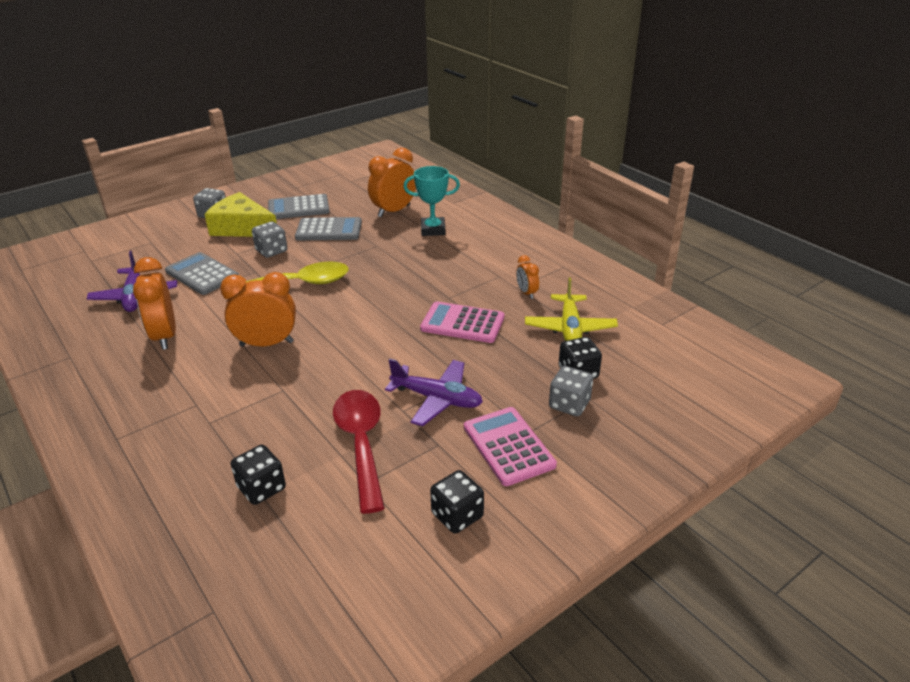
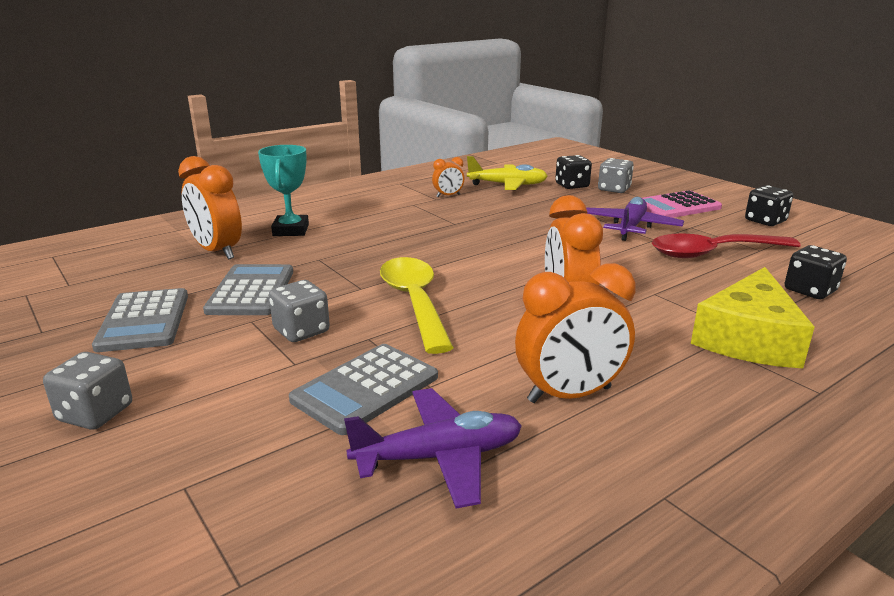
camera: 90 degrees left, 10 degrees down
(242, 228) = (189, 369): yellow cheese -> yellow cheese (749, 338)
(462, 323) = (504, 218): pink calculator -> none

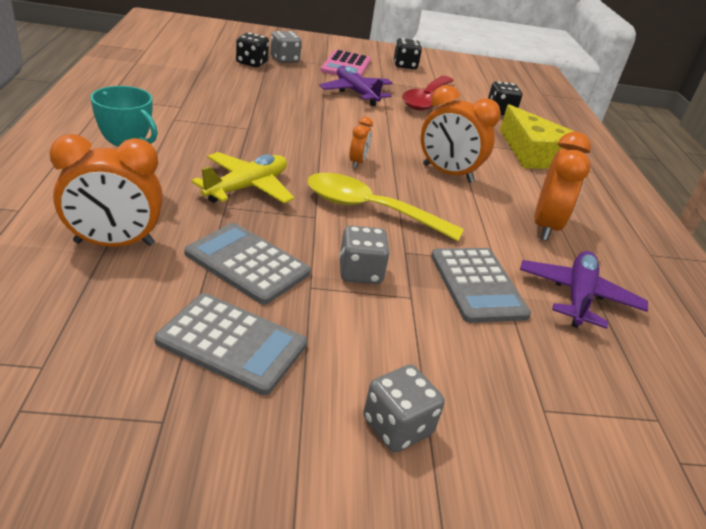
camera: 60 degrees left, 10 degrees up
(448, 196) = (183, 100): orange clock -> orange clock (357, 162)
(507, 185) = (206, 75): yellow plane -> yellow plane (247, 187)

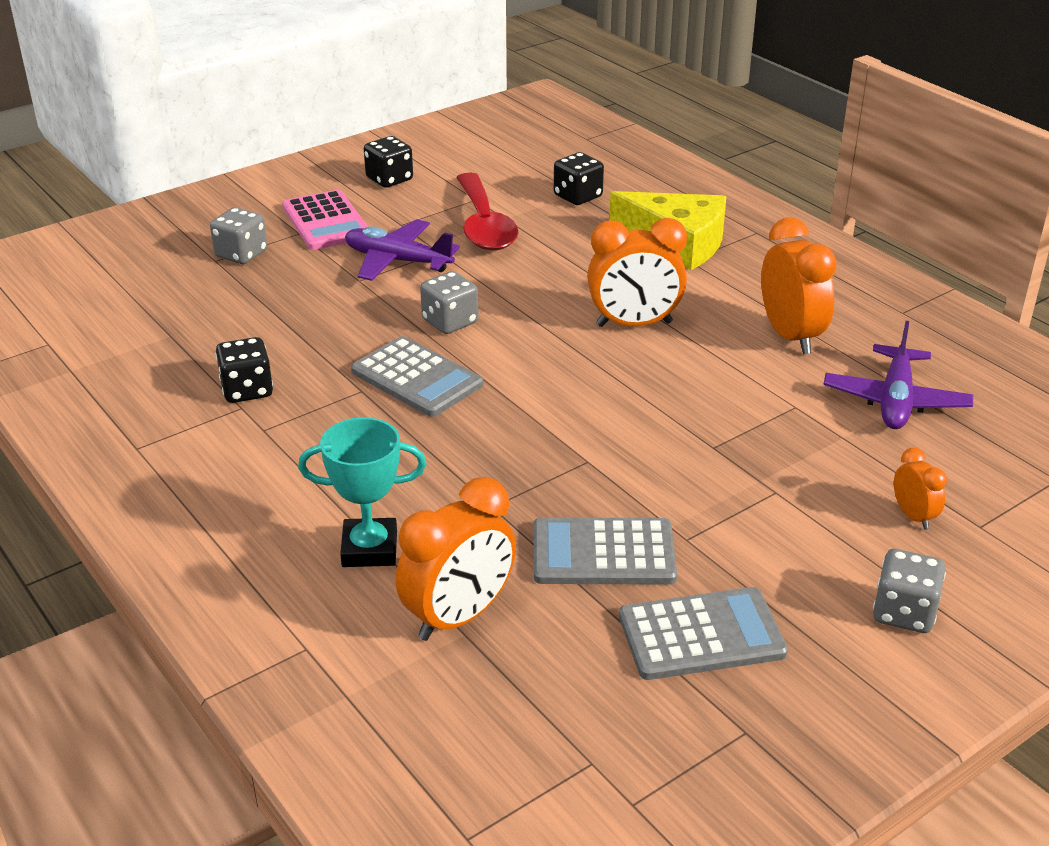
camera: 30 degrees left, 0 degrees up
(247, 187) = (478, 469): yellow plane -> none
(252, 63) = (212, 284): black dice -> black dice (247, 390)
(357, 162) = (534, 365): orange clock -> orange clock (913, 516)
(360, 272) = (706, 495): grey dice -> grey dice (450, 322)
(370, 210) = (623, 419): yellow spoon -> none
(477, 285) = (810, 442): grey calculator -> grey calculator (416, 378)
(577, 297) = (895, 400): purple plane -> purple plane turned 150 degrees counterclockwise

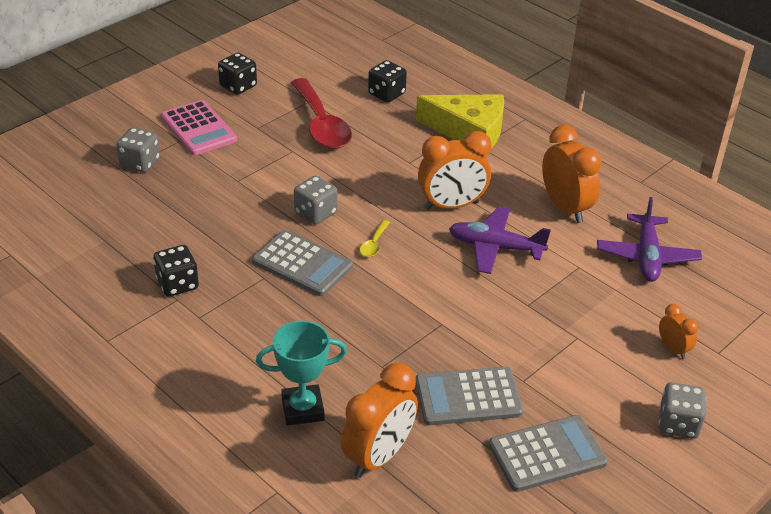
camera: 10 degrees left, 5 degrees up
(398, 261) = (263, 161): purple plane -> purple plane (495, 247)
(518, 361) = (374, 244): none -> yellow spoon

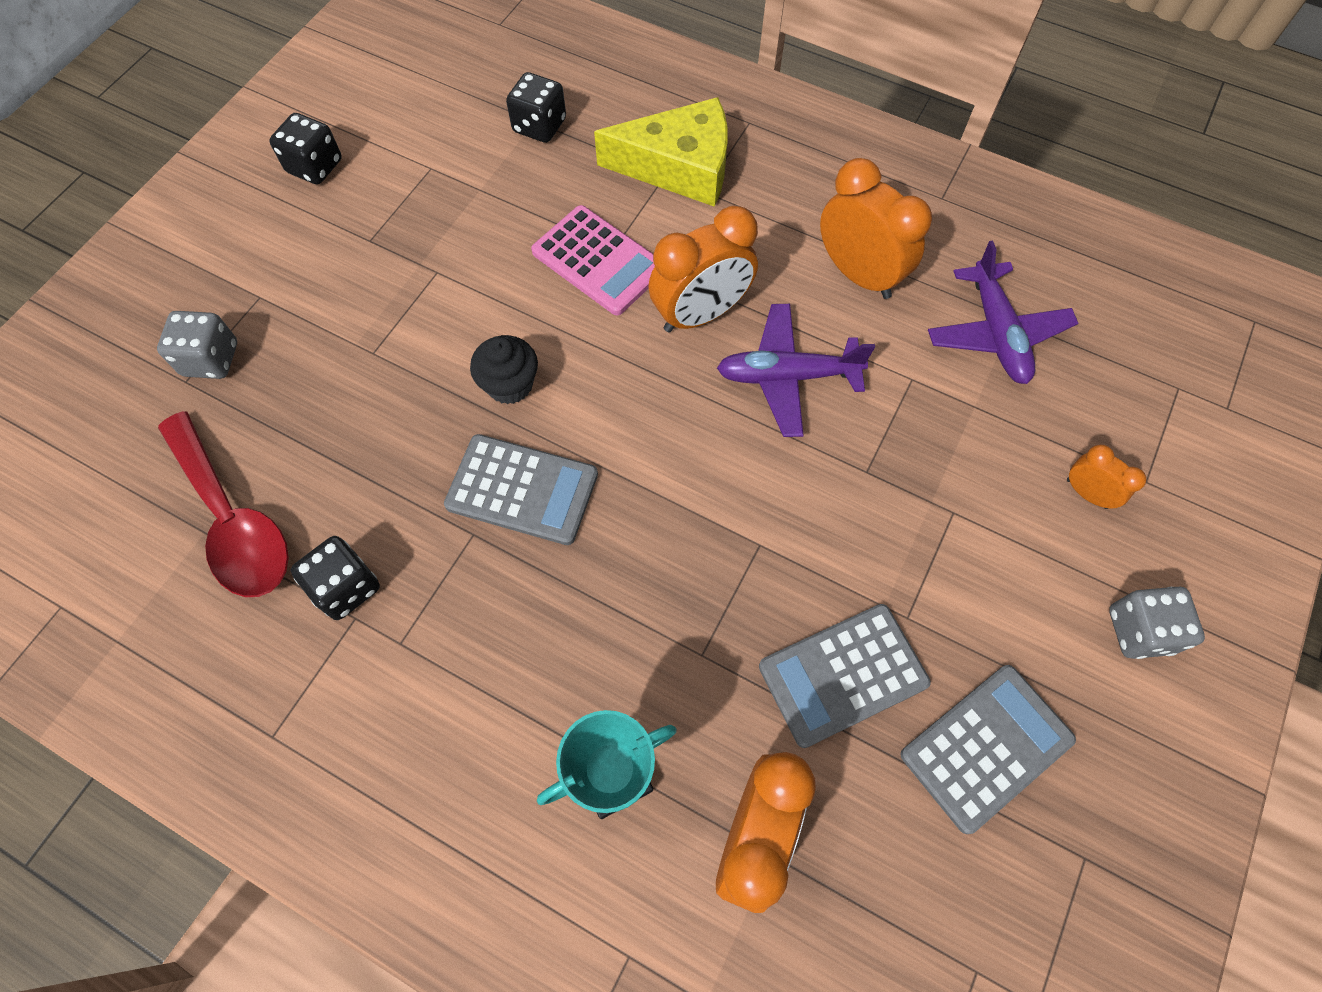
camera: 15 degrees left, 25 degrees up
(198, 129) = (280, 266): pink calculator -> pink calculator (598, 261)
(315, 213) = (510, 384): grey dice -> black cupcake
(321, 124) = (463, 209): red spoon -> red spoon (233, 520)
(374, 244) = (614, 420): yellow spoon -> none

